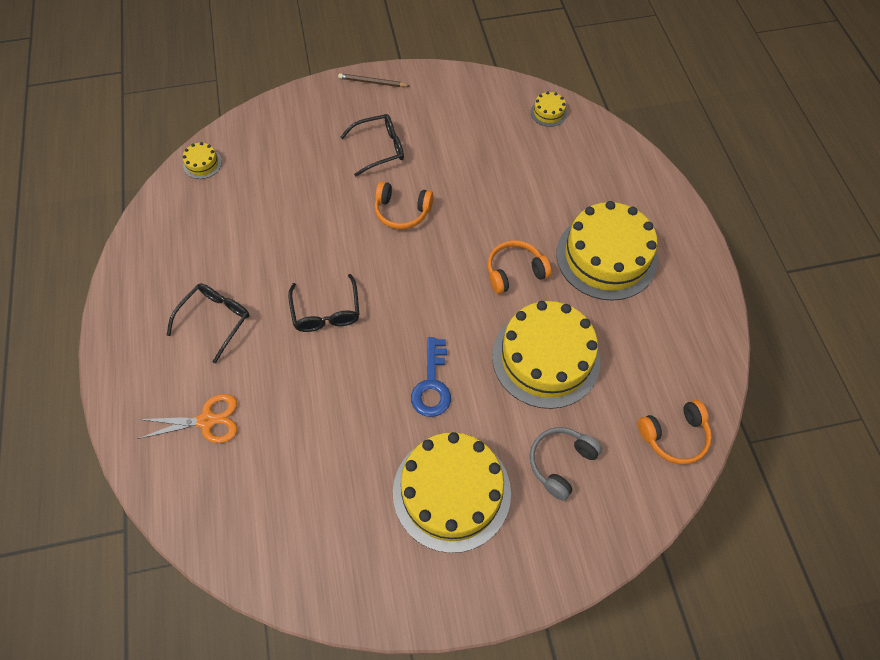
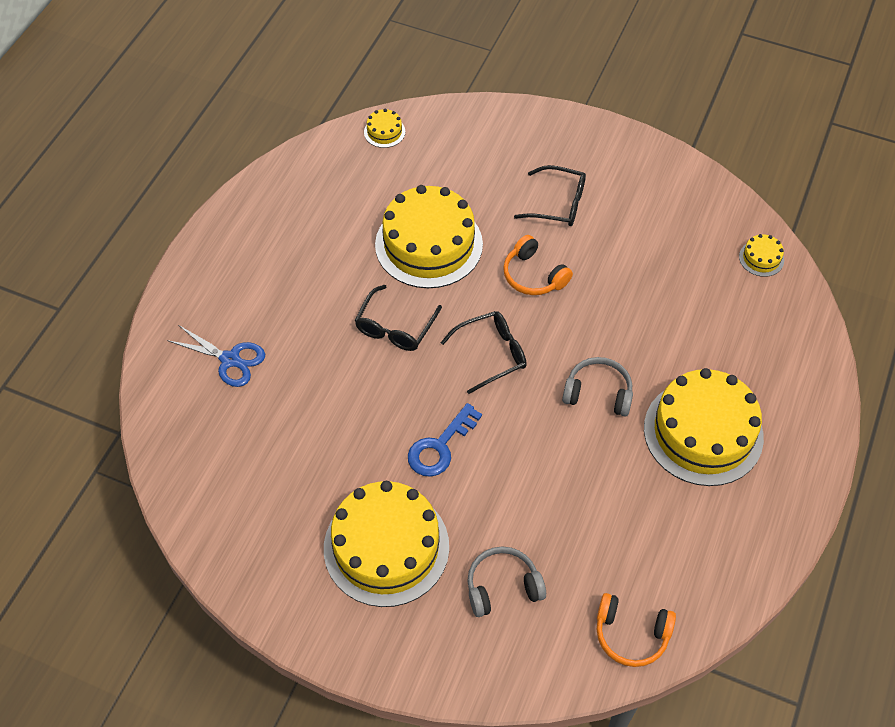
camera: 35 degrees right, 5 degrees down
(207, 420) = (230, 360): orange scissors -> blue scissors
(215, 320) = (296, 279): black glasses -> black glasses (491, 354)
(372, 82) = (601, 135): brown pencil -> none
(515, 272) = (598, 393): orange headphones -> grey headphones
(545, 358) = (564, 488): yellow cake -> yellow cake (429, 244)

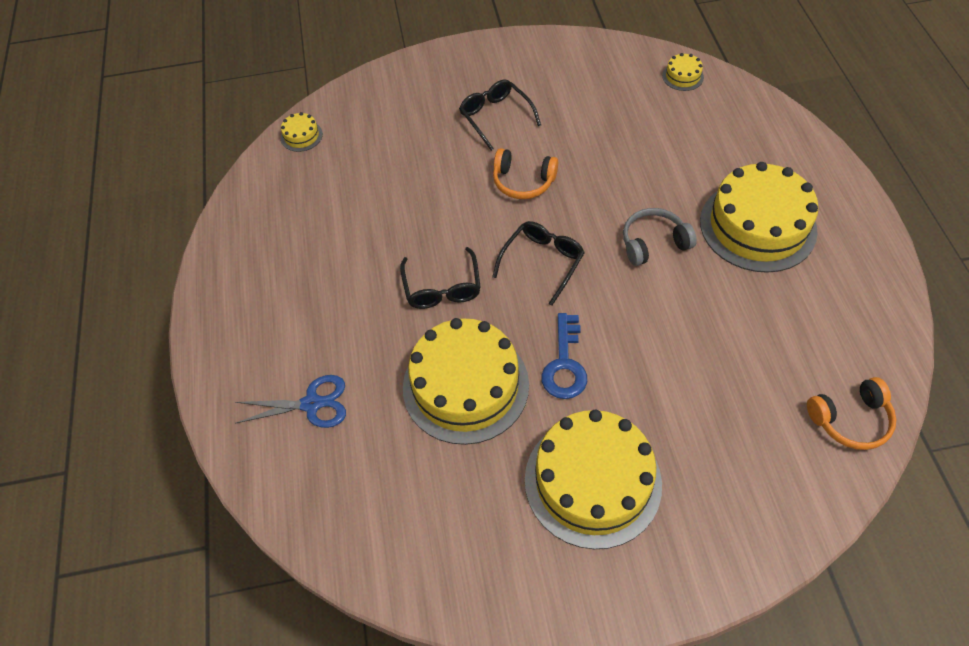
camera: 30 degrees left, 0 degrees up
(429, 244) = (415, 204): yellow cake -> yellow cake (465, 386)
(502, 587) = (718, 449): grey headphones -> none
(558, 204) = (495, 117): black glasses -> black glasses turned 105 degrees counterclockwise

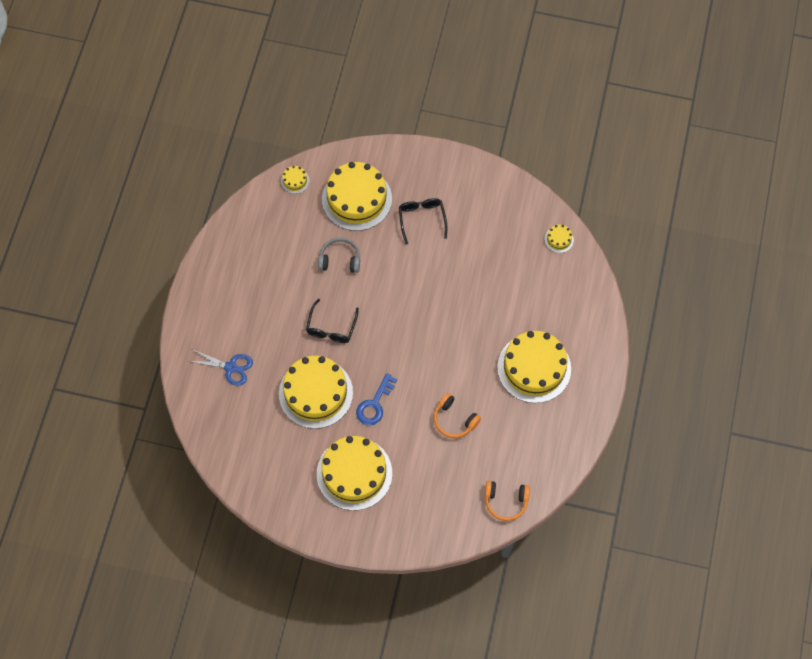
camera: 20 degrees right, 10 degrees up
(396, 126) = (356, 199): none -> yellow cake
(523, 181) = (413, 276): orange headphones -> orange headphones (454, 420)
(542, 262) = (396, 336): black glasses -> none
(653, 243) = (466, 352): grey headphones -> grey headphones (340, 260)

